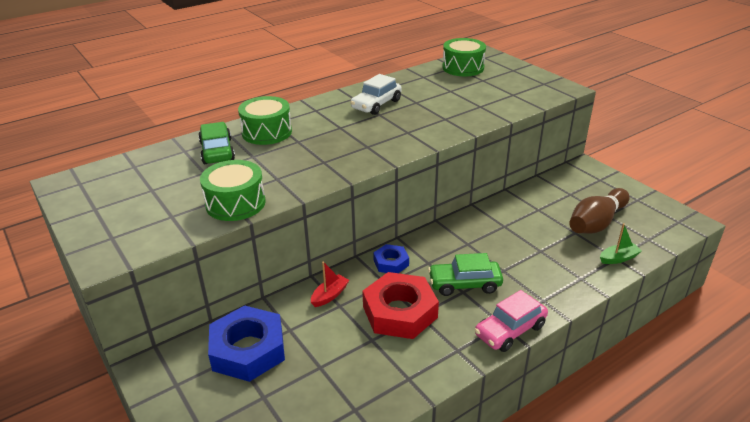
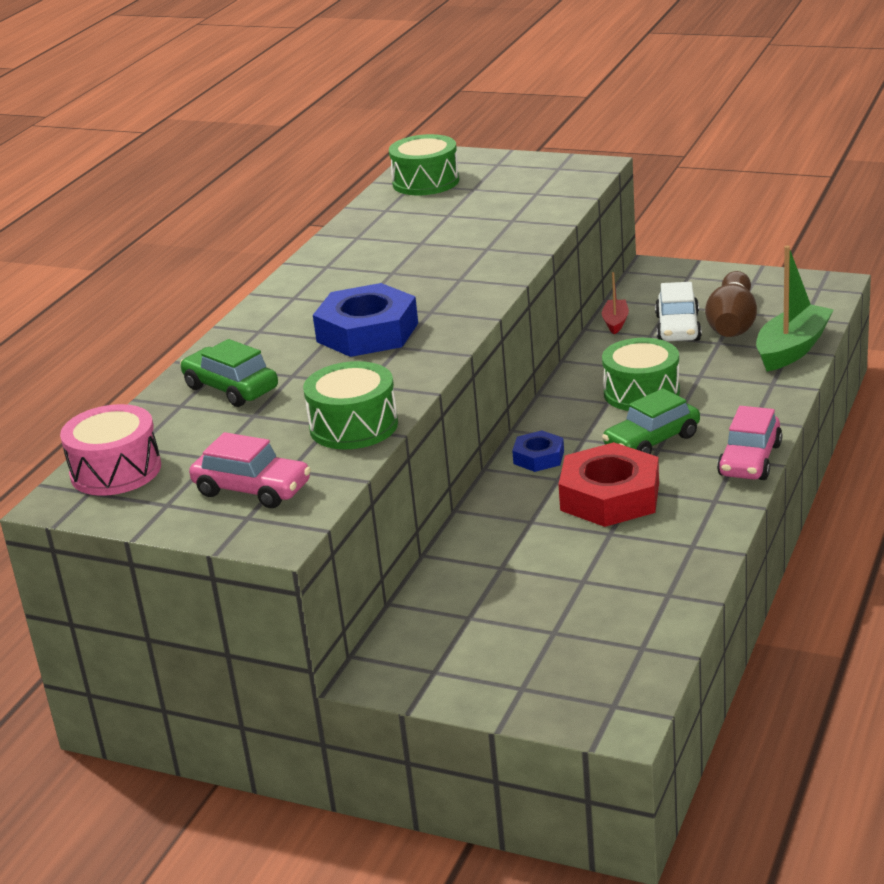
camera: 30 degrees left, 5 degrees down
(106, 176) = (116, 471): none -> pink drum
(138, 220) = (252, 489): none -> pink car
(248, 350) = (476, 605): blue nut -> blue nut (367, 332)
(267, 132) = (266, 344): green drum -> green drum (641, 393)
(330, 295) = (505, 518): red boat -> red boat (615, 322)
(376, 105) = (371, 263): white car -> white car (678, 328)
(618, 258) = (792, 349): green boat -> green boat, size x1.92

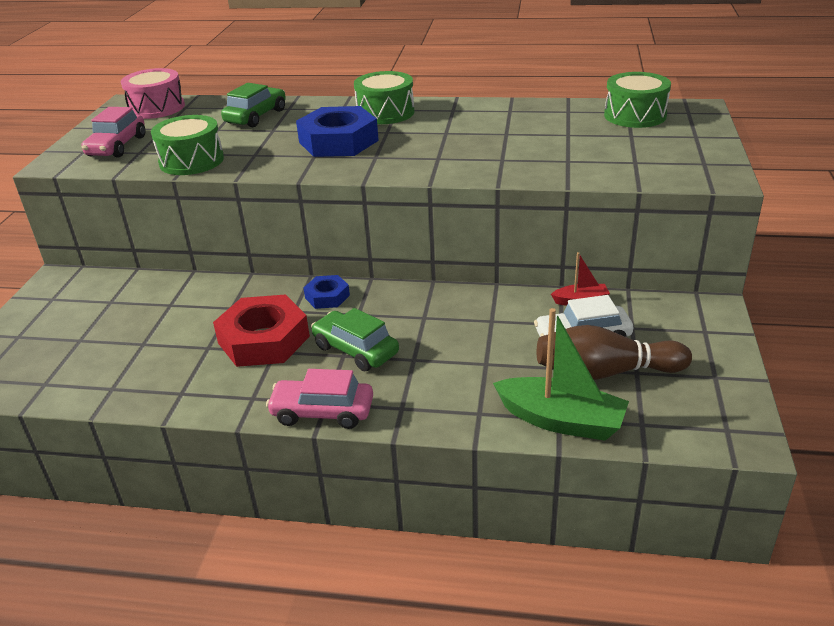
camera: 75 degrees right, 5 degrees up
(641, 393) = (444, 333): green drum -> green drum (385, 113)

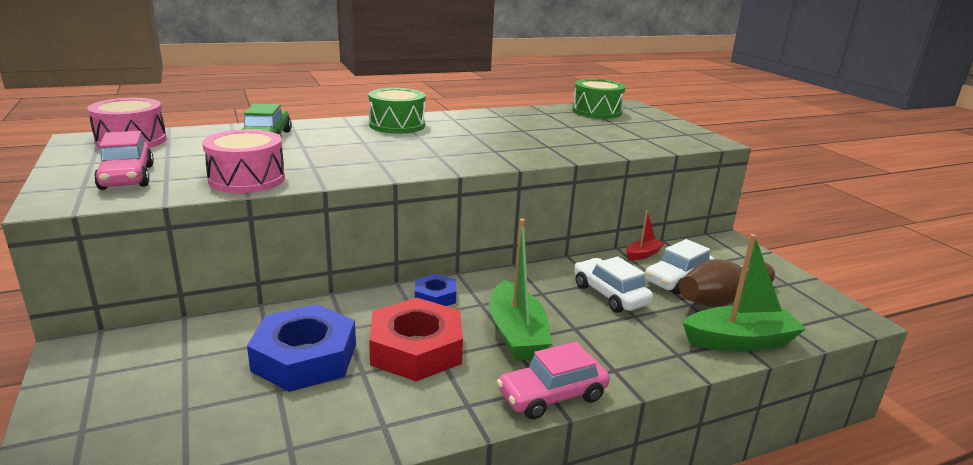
camera: 35 degrees left, 10 degrees down
(191, 161) = (247, 179): green drum -> pink drum
(338, 141) = (385, 148): blue nut -> blue nut (305, 357)
(355, 350) = (516, 334): green car -> green boat
(487, 336) = (610, 295): none -> white car

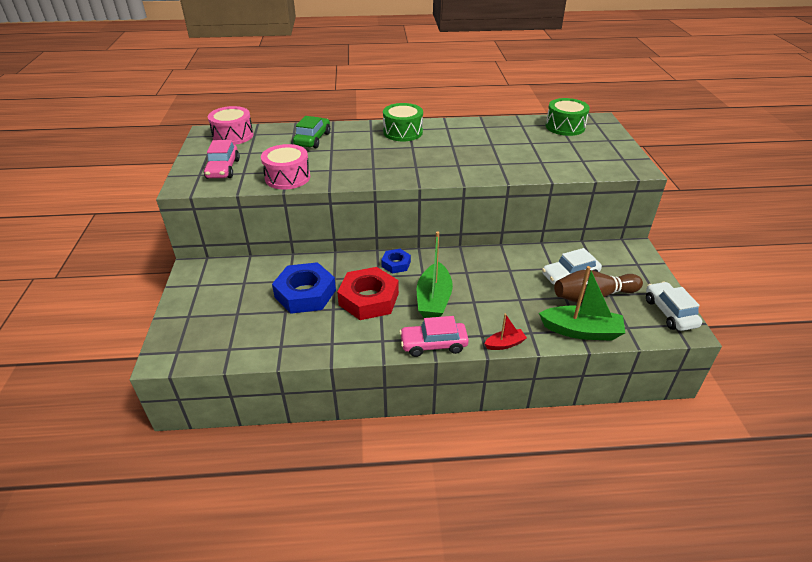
camera: 20 degrees right, 15 degrees up
(610, 295) = (512, 281): white car -> white car (669, 313)
(643, 254) = (557, 251): red boat -> red boat (505, 344)

